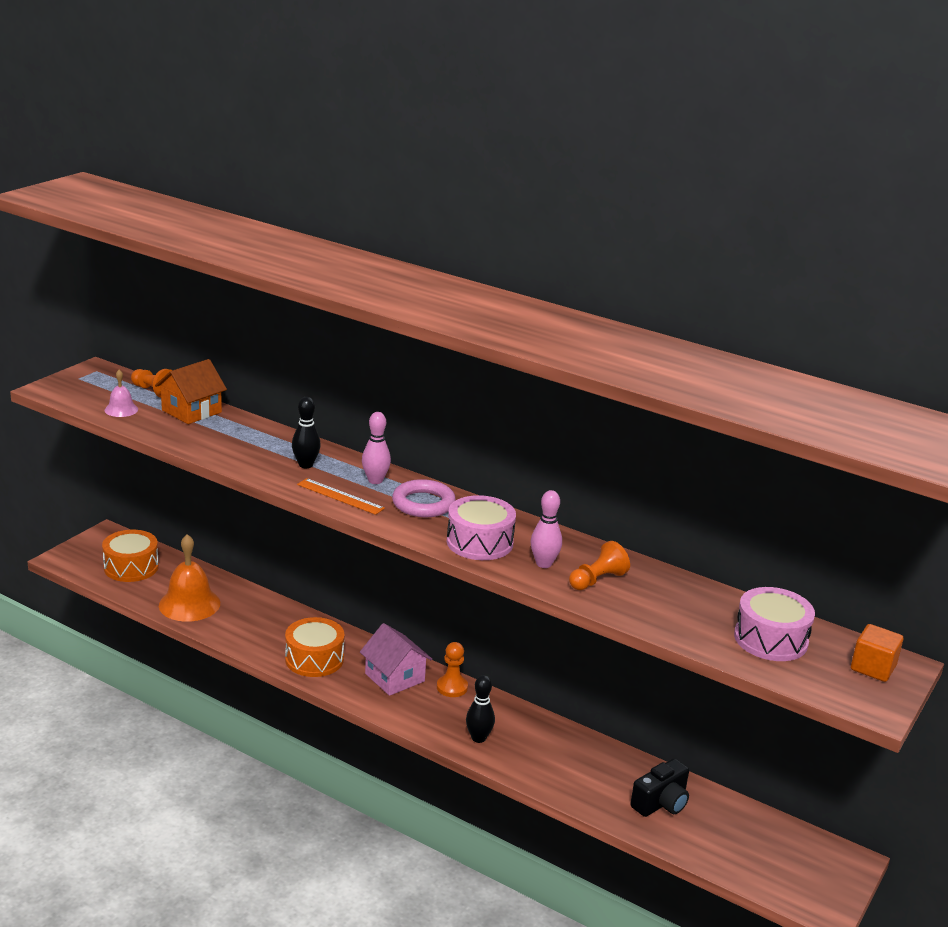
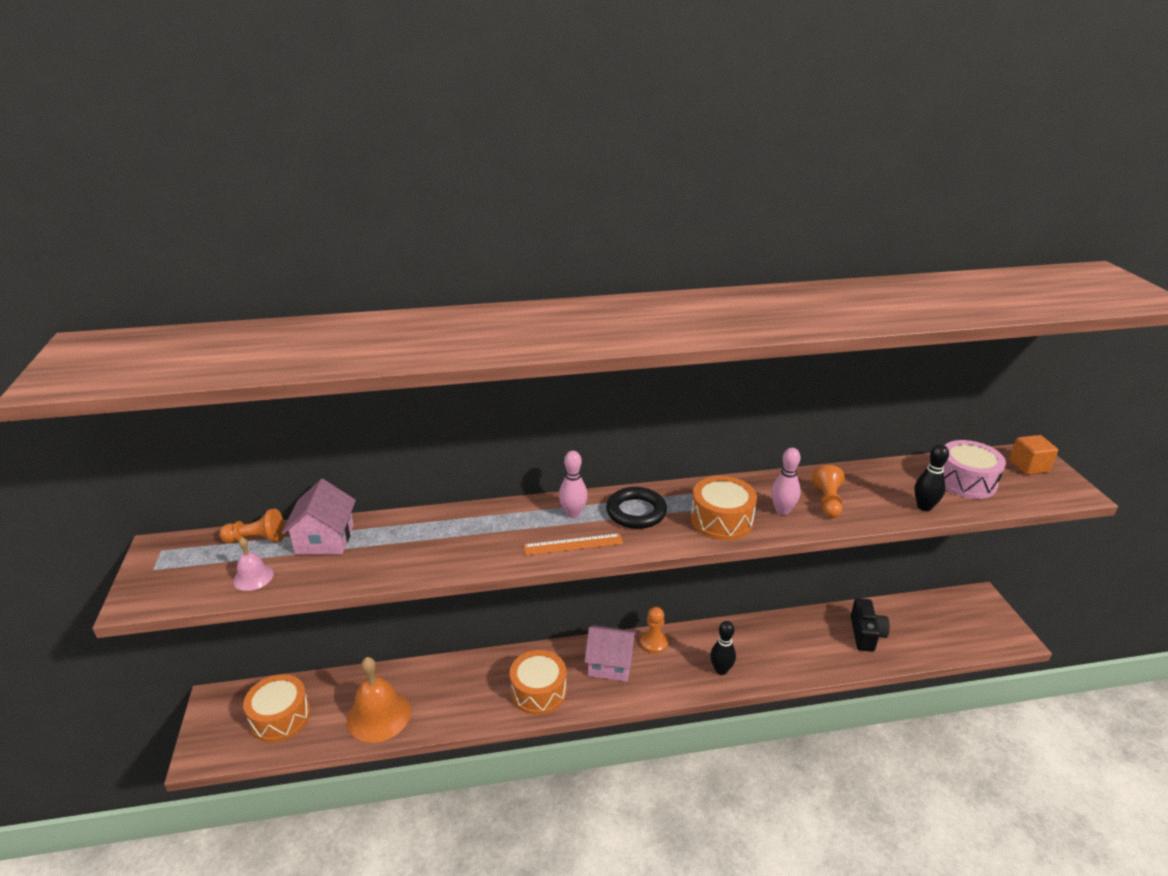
camera: 40 degrees left, 5 degrees up
(191, 411) = (324, 539): orange house -> pink house
(305, 465) = (502, 532): black bowling pin -> black bowling pin (924, 507)
(423, 503) = (636, 512): pink ring -> black ring
(479, 542) = (721, 520): pink drum -> orange drum

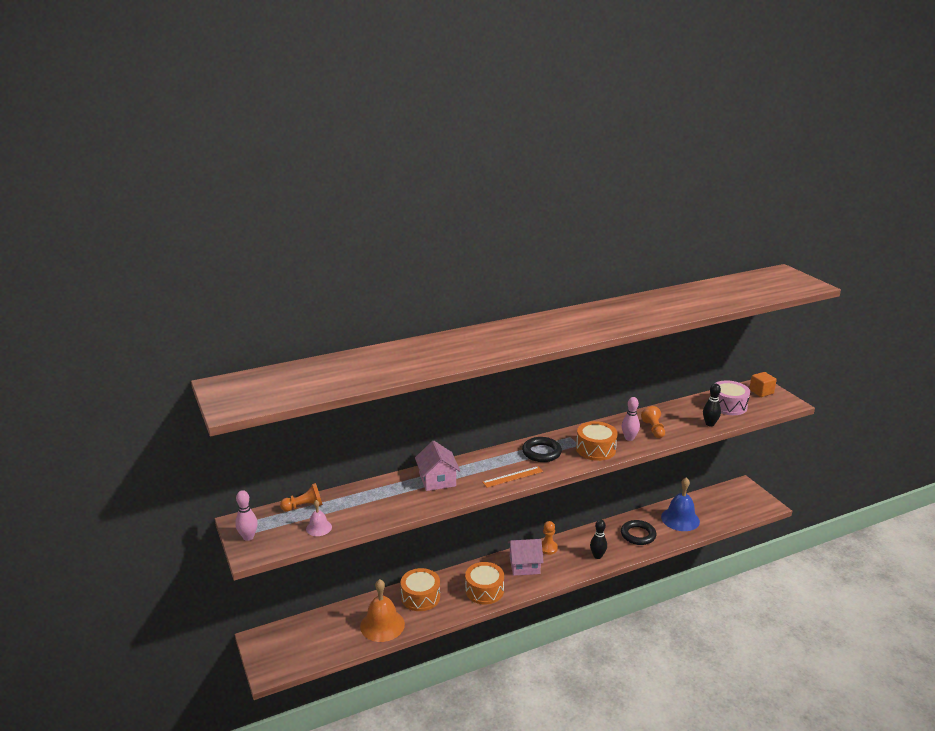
camera: 15 degrees left, 5 degrees down
(280, 717) = (312, 639): orange drum -> orange drum (420, 597)
(324, 539) = (350, 499): pink house -> pink house (437, 480)
(573, 513) = (503, 459): pink bowling pin -> pink bowling pin (248, 537)
(793, 648) = (638, 535): none -> black ring
(866, 634) = (680, 519): black camera -> blue bell

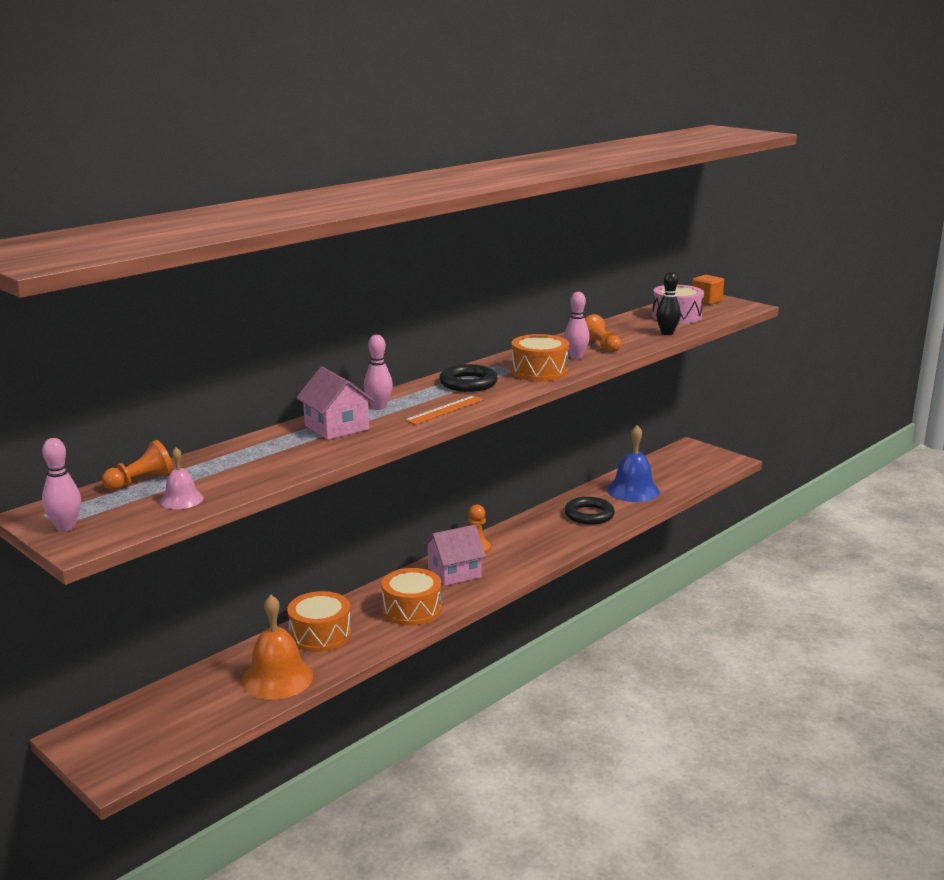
camera: 20 degrees left, 5 degrees down
(472, 465) = (378, 407): none -> pink bowling pin
(597, 556) = (548, 545): black bowling pin -> none

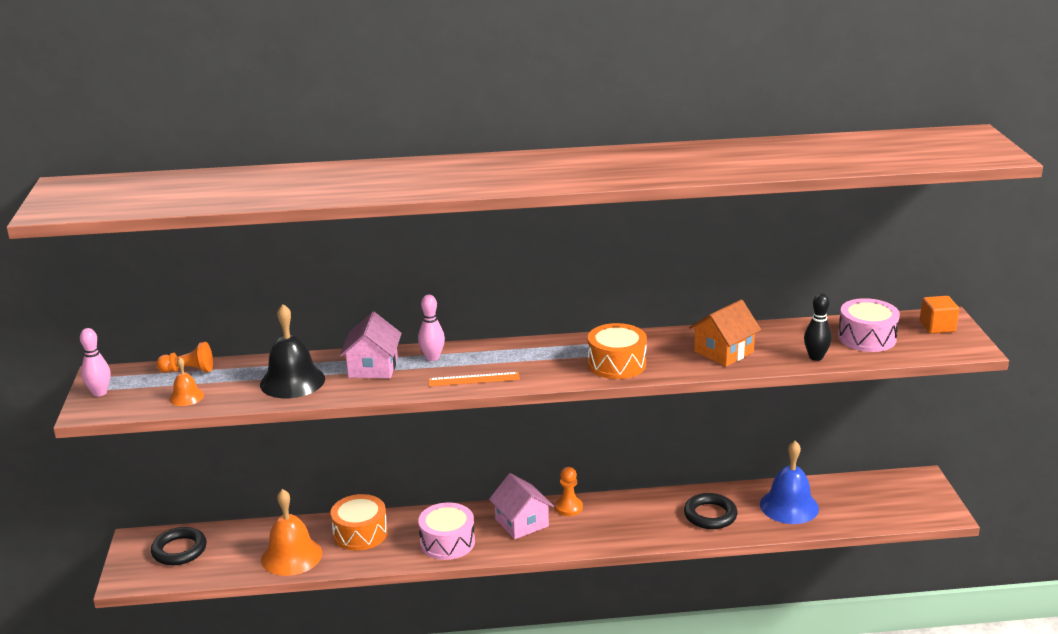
camera: 40 degrees right, 5 degrees up
(181, 499) = (186, 397): pink bell -> orange bell
(275, 457) = (292, 381): none -> black bell
(412, 609) = (447, 542): orange drum -> pink drum
(454, 572) = (521, 523): pink house -> pink house turned 45 degrees clockwise
(468, 383) = (537, 356): black ring -> black ring (179, 550)
(576, 357) = (677, 358): pink bowling pin -> none
(601, 346) = (723, 352): orange pawn -> orange house

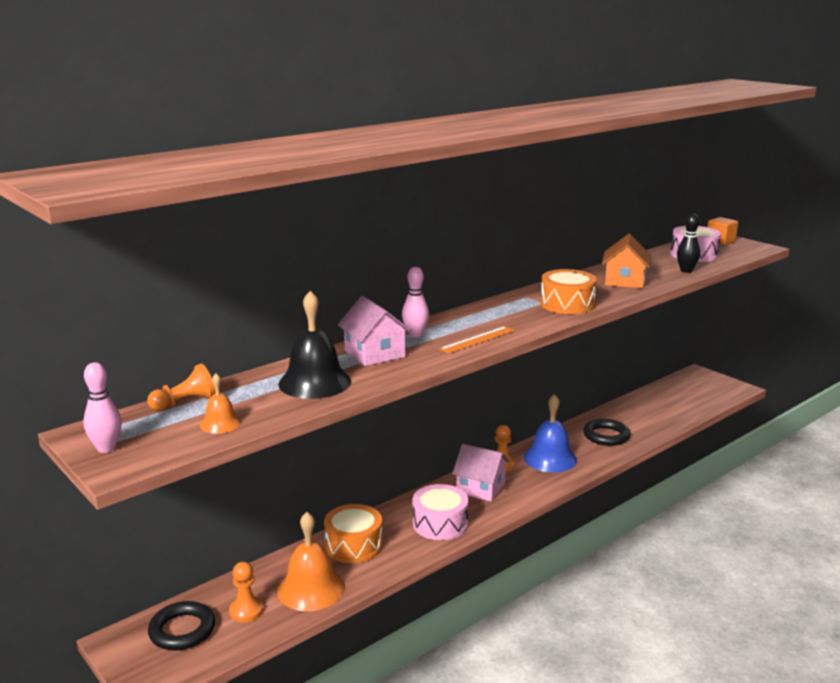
camera: 35 degrees left, 5 degrees down
(232, 554) = (246, 611): none -> orange pawn
(789, 506) = (646, 413): blue bell -> blue bell (550, 458)

